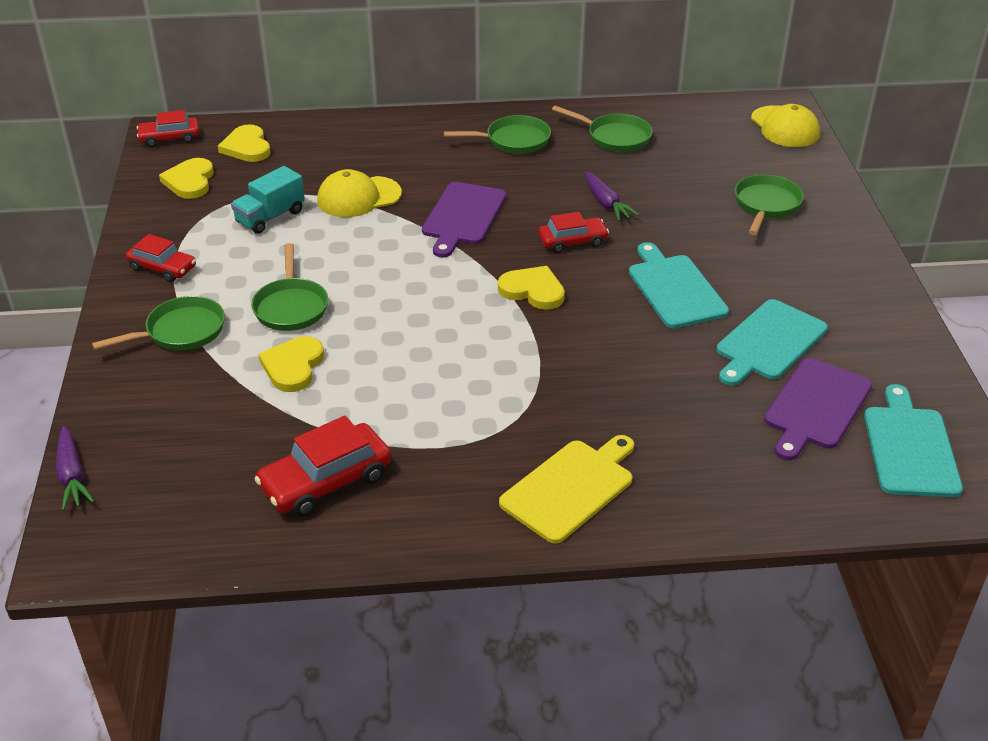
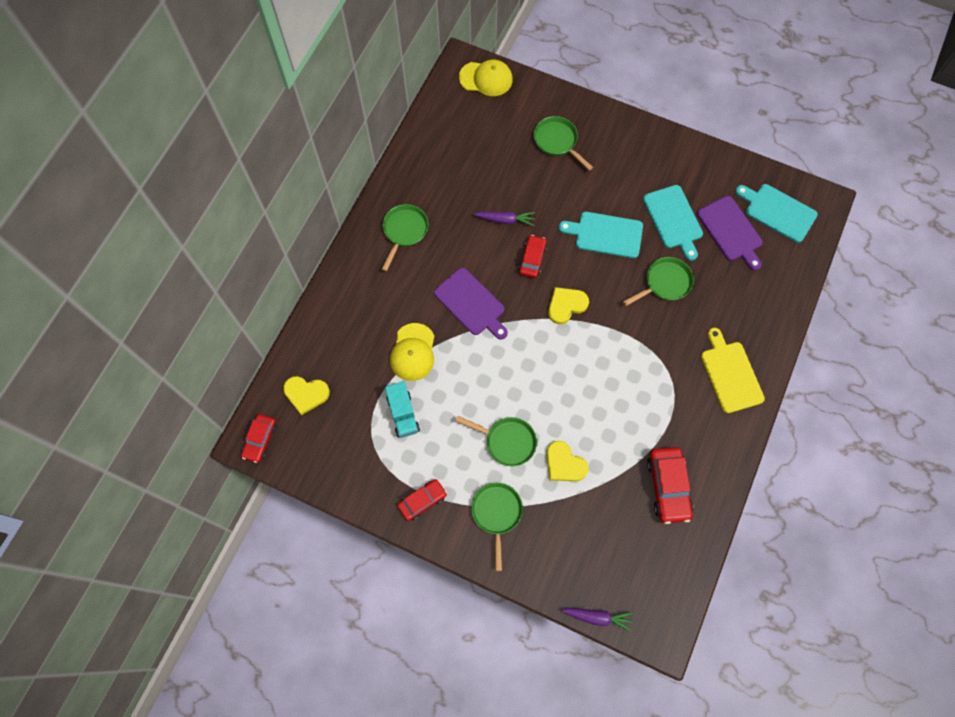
camera: 60 degrees left, 30 degrees up
(190, 181) = (328, 447): yellow heart -> none
(615, 137) = (437, 173): green pan -> green pan (665, 283)

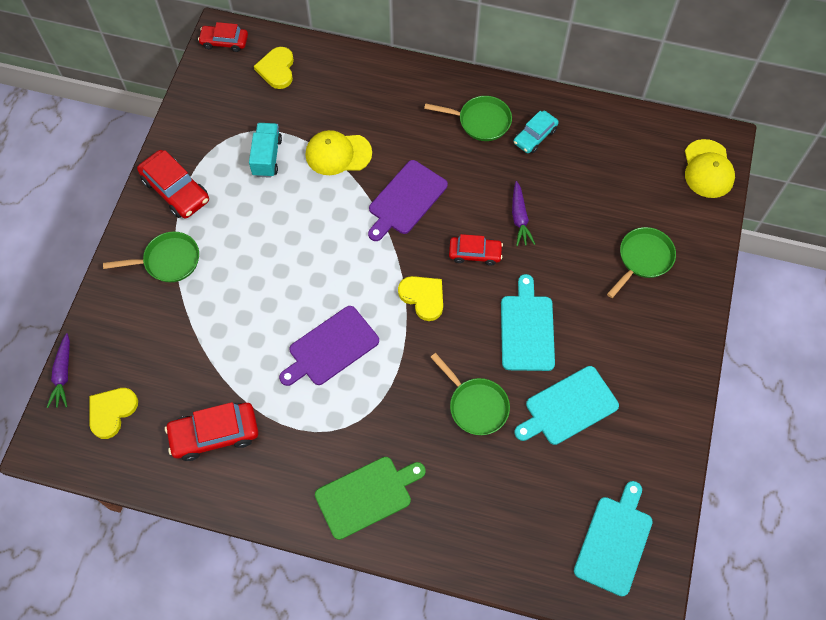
camera: 80 degrees right, 5 degrees down
(403, 414) = (267, 157): turquoise truck -> turquoise truck turned 120 degrees clockwise
(422, 501) = (176, 190): red car -> red car, size x1.55
(429, 193) = (535, 136): none -> turquoise car
(507, 441) = (249, 259): green pan -> none
(564, 464) = (230, 320): yellow heart -> yellow heart (112, 412)
(730, 374) = (367, 495): yellow cutting board -> green cutting board
(731, 231) = (569, 481): purple cutting board -> purple cutting board (330, 347)

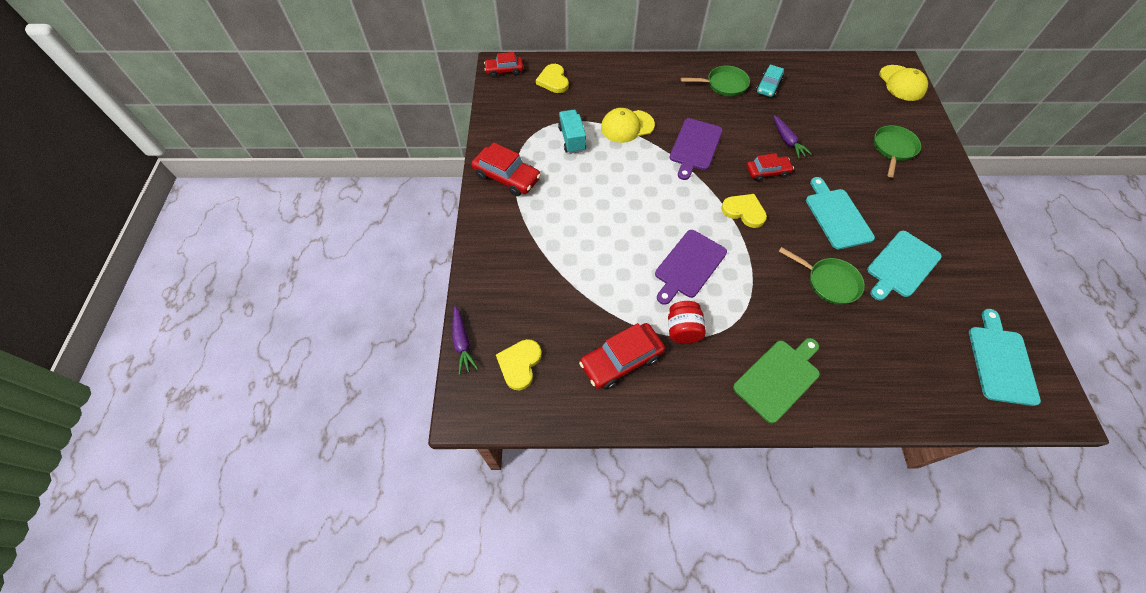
camera: 15 degrees left, 5 degrees down
(168, 261) = (522, 230): green pan -> none
(292, 418) = (683, 330): none -> red jar

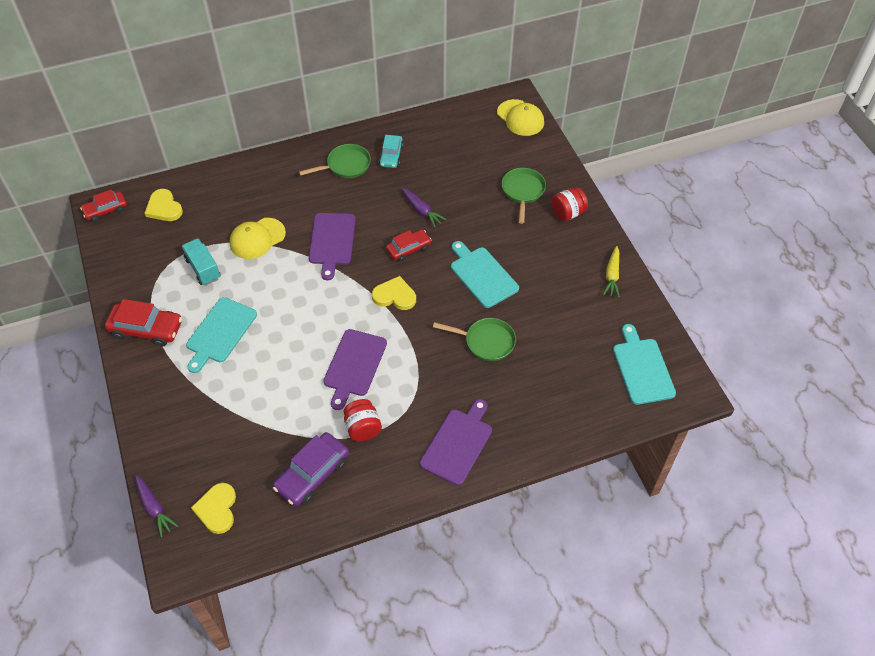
camera: 20 degrees left, 5 degrees down
(621, 360) = (312, 474): red car -> purple car
(778, 378) = (458, 444): green cutting board -> purple cutting board
(901, 265) = (547, 306): turquoise cutting board -> turquoise cutting board (220, 332)
(937, 181) = (567, 213): none -> red jar
(978, 254) = (612, 275): none -> yellow carrot

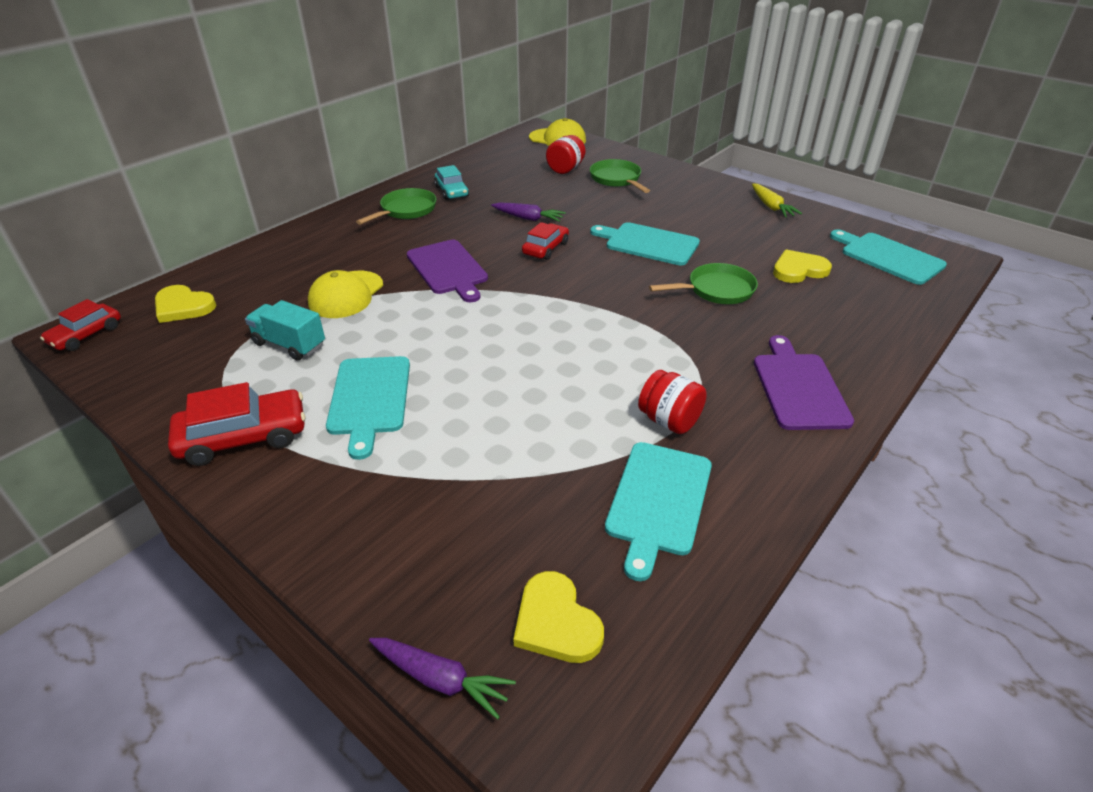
camera: 30 degrees left, 15 degrees down
(312, 474) = (658, 501): purple car -> turquoise cutting board
(354, 365) = (590, 364): purple cutting board -> none
(394, 296) = (571, 288): yellow heart -> yellow heart (798, 270)
(567, 213) = (677, 181): red jar -> red jar (565, 169)

